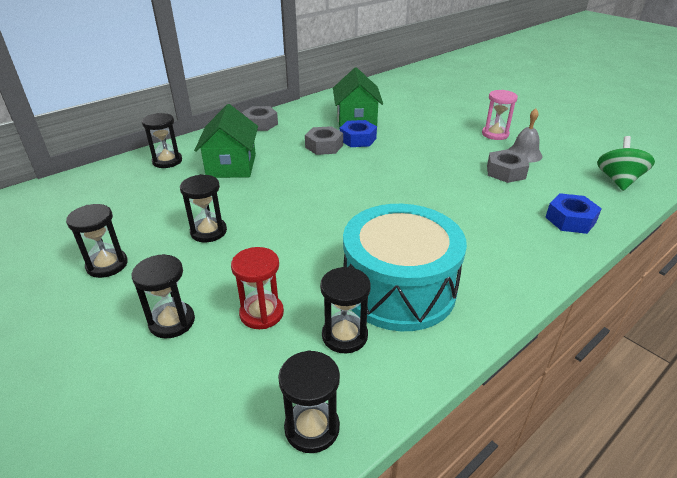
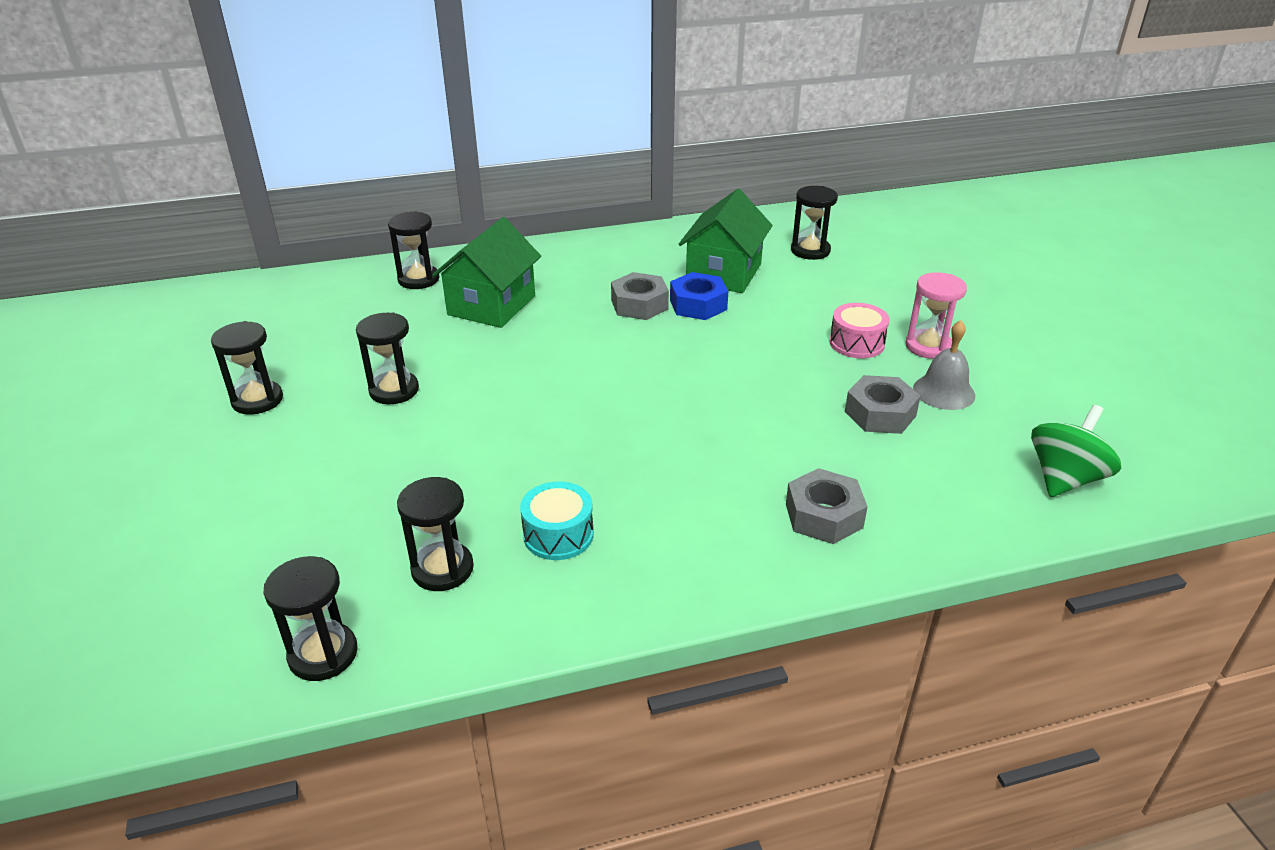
camera: 25 degrees right, 0 degrees up
(172, 322) = (274, 488): black hourglass -> black hourglass (810, 251)
(260, 124) = (580, 249): grey nut -> grey nut (824, 515)
(261, 313) = (373, 511): red hourglass -> none
(399, 288) = (558, 535): turquoise drum -> turquoise drum, size x0.44
(459, 140) = (856, 343): none -> pink drum
(570, 220) = (906, 517): blue nut -> none

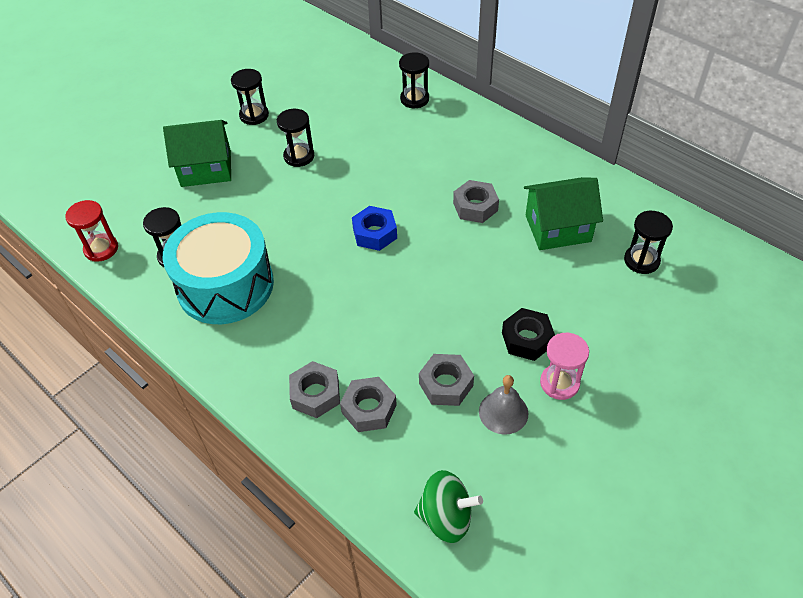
camera: 60 degrees right, 15 degrees up
(323, 654) = (101, 249): black hourglass -> red hourglass
(491, 305) = (414, 144): green house -> green house (206, 168)
(558, 535) = (225, 285): turquoise drum -> turquoise drum, size x2.30
(698, 305) = (502, 234): blue nut -> blue nut (374, 233)
(856, 343) = (527, 339): pink drum -> black nut
(877, 480) = (369, 409): none -> grey nut

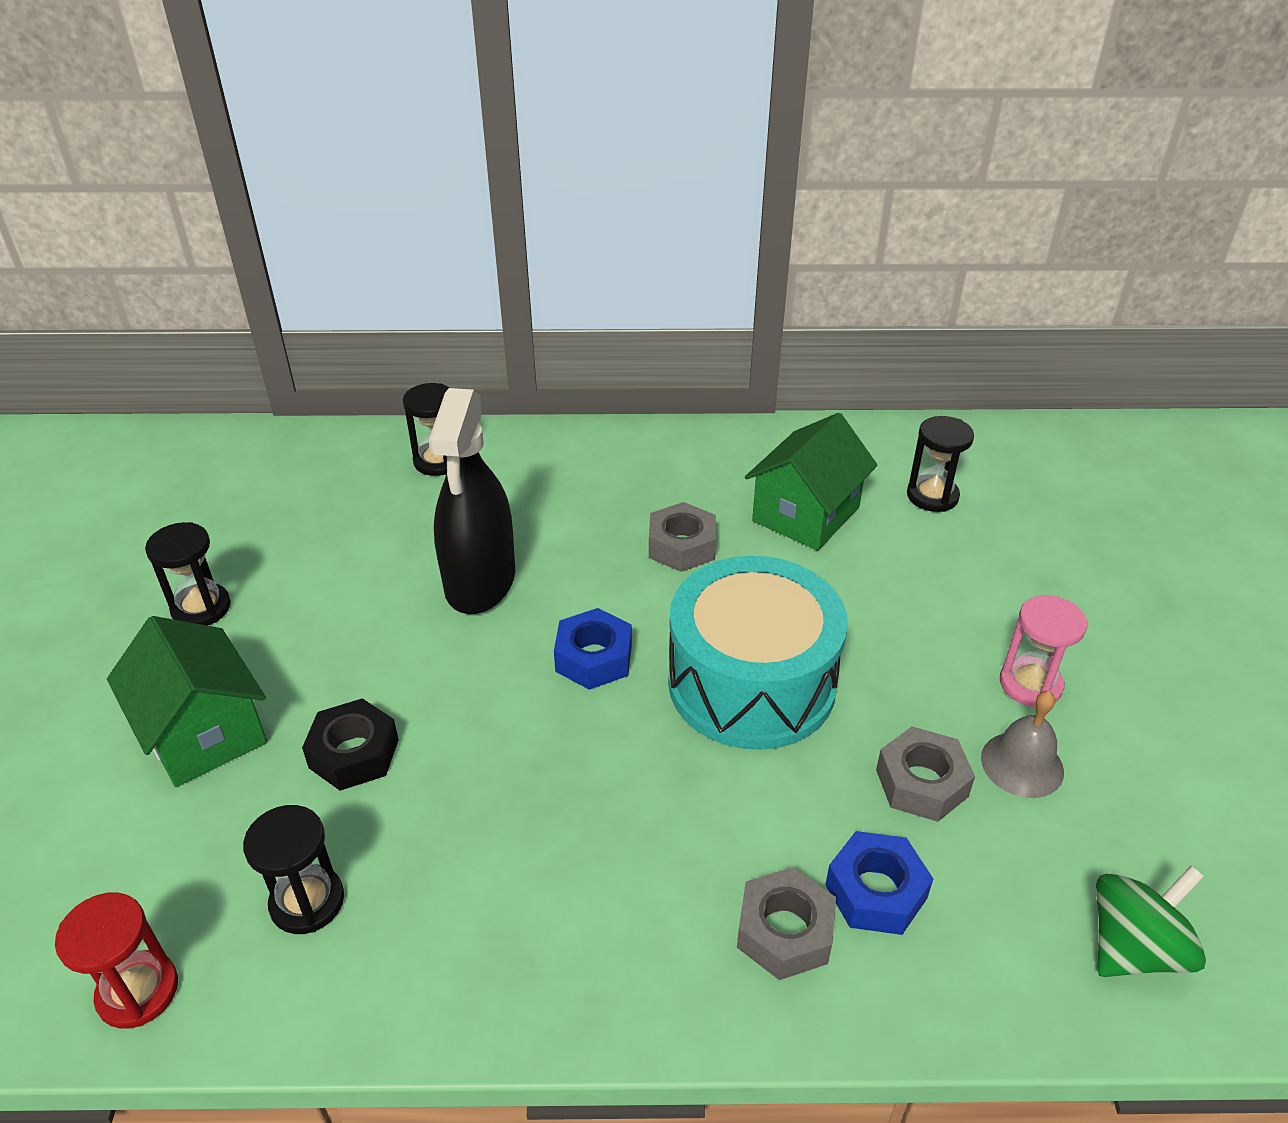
camera: 45 degrees left, 10 degrees down
(206, 168) = (203, 732): green house -> green house turned 75 degrees counterclockwise
(225, 285) = (454, 883): turquoise drum -> turquoise drum (751, 683)
(299, 156) = (351, 624): black hourglass -> none
(368, 169) = (480, 581): none -> black spray bottle
(369, 409) = (876, 891): grey nut -> blue nut
(527, 339) = (935, 660): black nut -> black nut (354, 753)

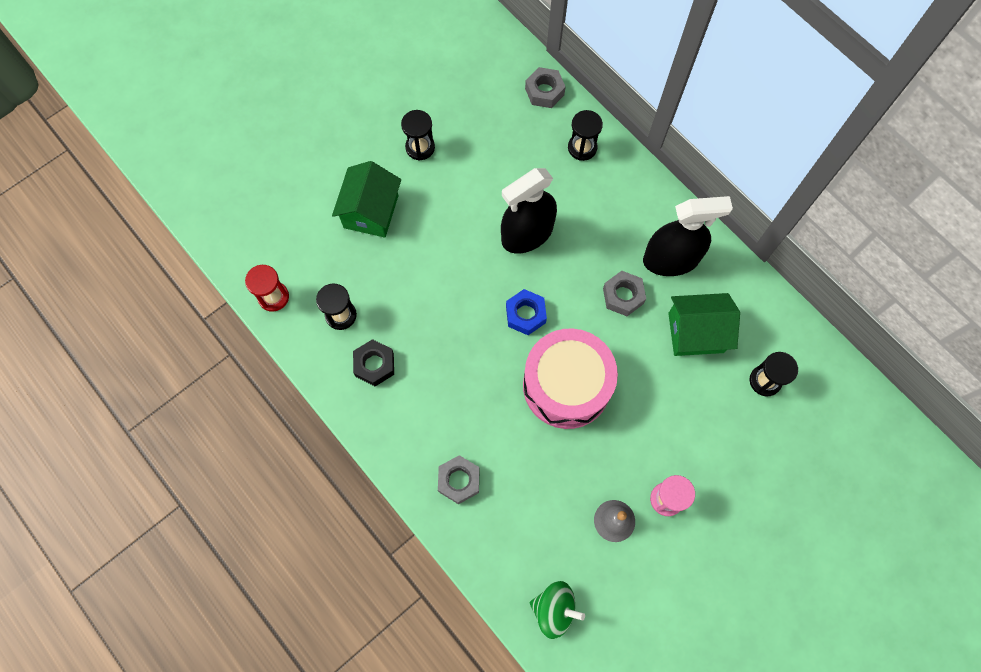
camera: 50 degrees right, 30 degrees up
(354, 753) = (406, 271): black nut -> black nut (374, 365)
(683, 477) = (671, 259): none -> black spray bottle
(751, 683) = (566, 385): turquoise drum -> pink drum
(876, 891) = (502, 501): blue nut -> none
(921, 783) = (570, 487): grey nut -> grey nut (544, 91)

